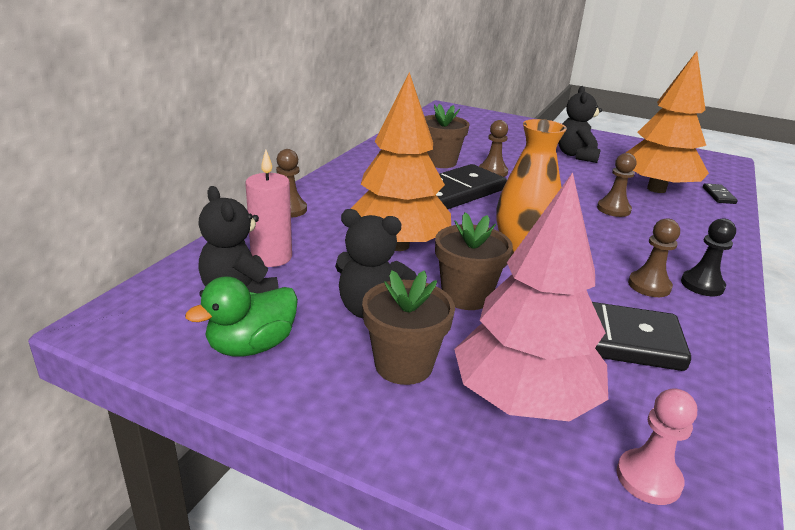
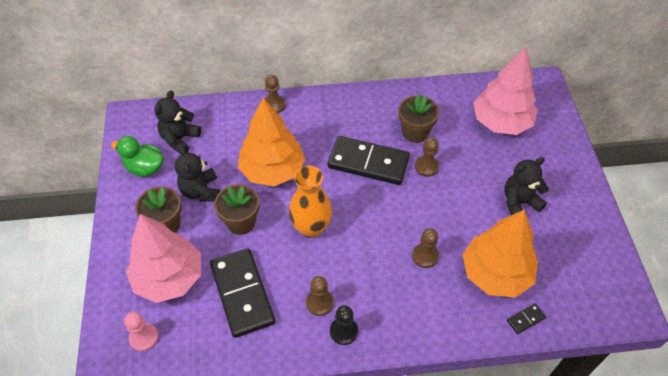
camera: 60 degrees right, 25 degrees up
(271, 257) = (218, 130): pink candle -> none
(473, 132) = (501, 122): none -> pink tree

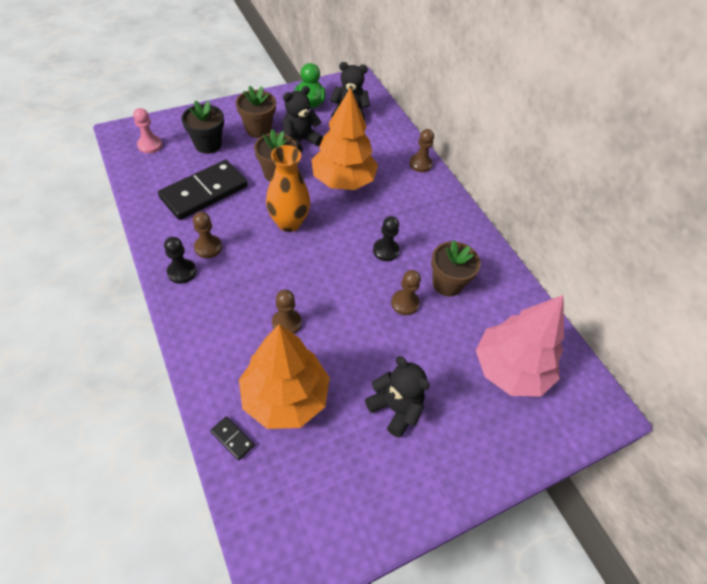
camera: 65 degrees right, 0 degrees up
(169, 277) = (208, 144): pink tree -> black flower pot
(368, 163) = (385, 250): black domino -> black pawn

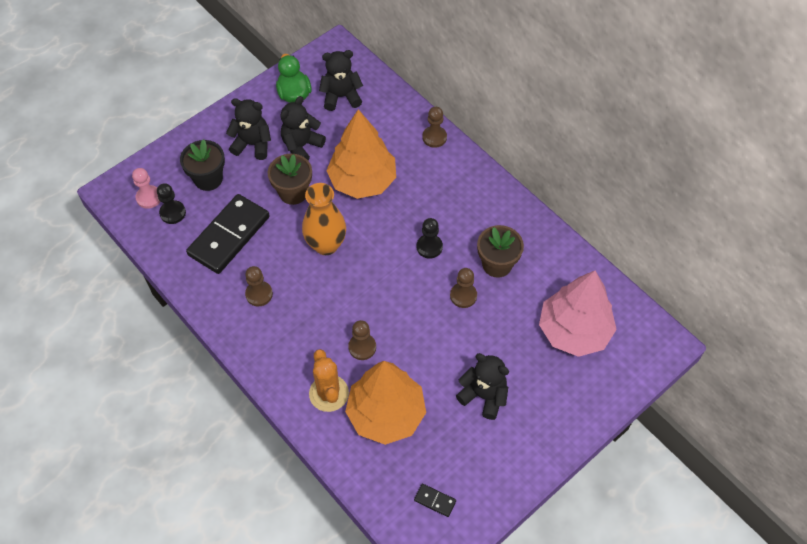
camera: 10 degrees left, 5 degrees up
(182, 272) = (245, 326): black pawn -> black pawn (173, 213)
(232, 438) = (355, 462): black domino -> black domino (435, 500)
(235, 358) = (329, 393): none -> orange cactus
(258, 129) = (253, 144): brown flower pot -> black teddy bear

